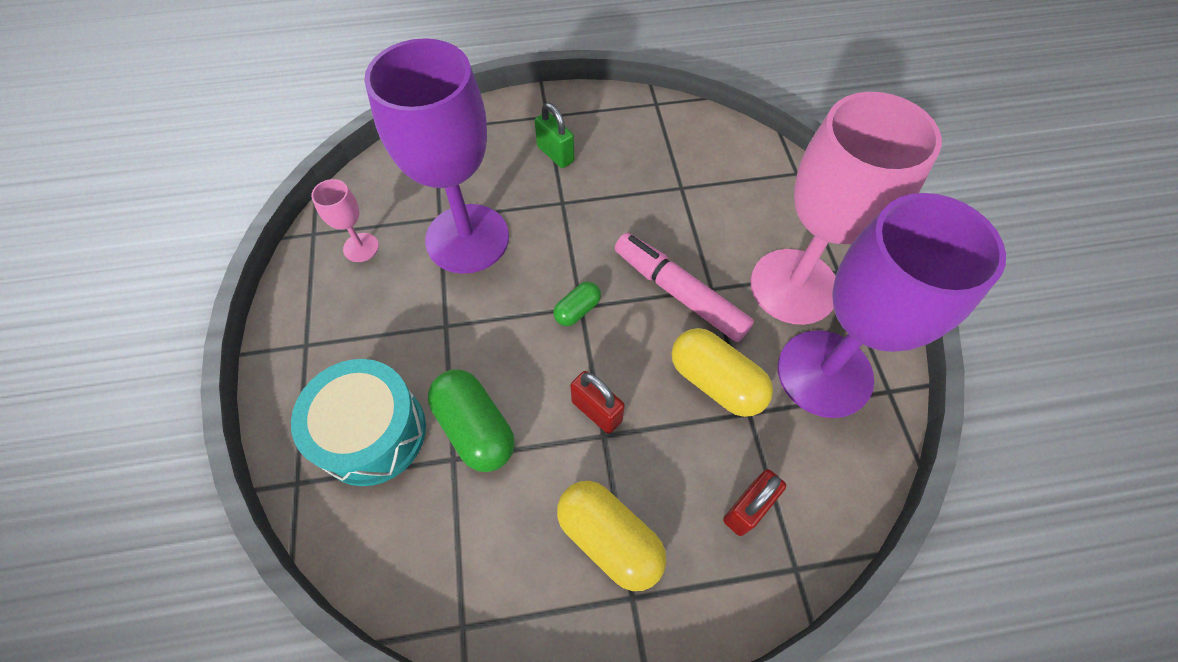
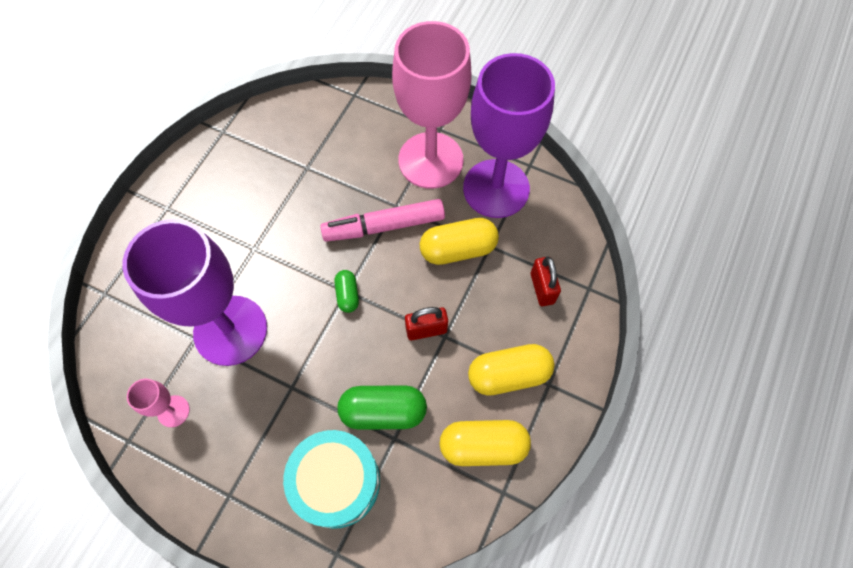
camera: 55 degrees left, 5 degrees up
(503, 565) = (483, 446): none -> yellow capsule
(555, 154) = (207, 225): green padlock -> none

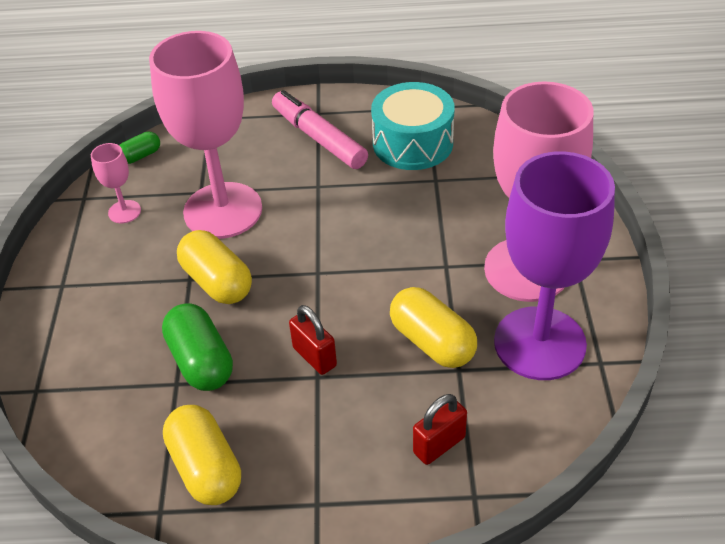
camera: 65 degrees right, 20 degrees down
(230, 330) = (223, 210): purple goblet -> pink goblet
(336, 482) = (108, 357): turquoise drum -> turquoise drum (412, 143)
(347, 295) = (313, 275): green capsule -> green capsule (140, 156)
(384, 226) = (413, 268): pink marker -> pink marker (319, 138)
(508, 375) = (305, 457): yellow capsule -> yellow capsule (217, 282)

